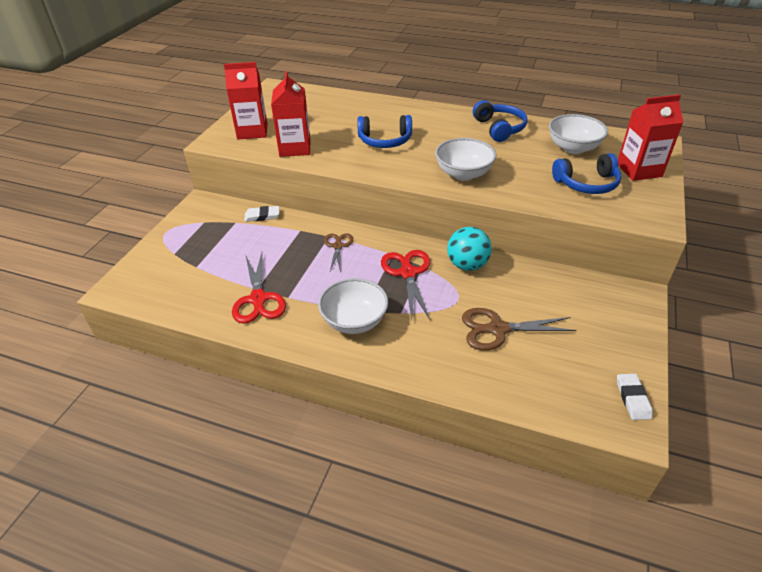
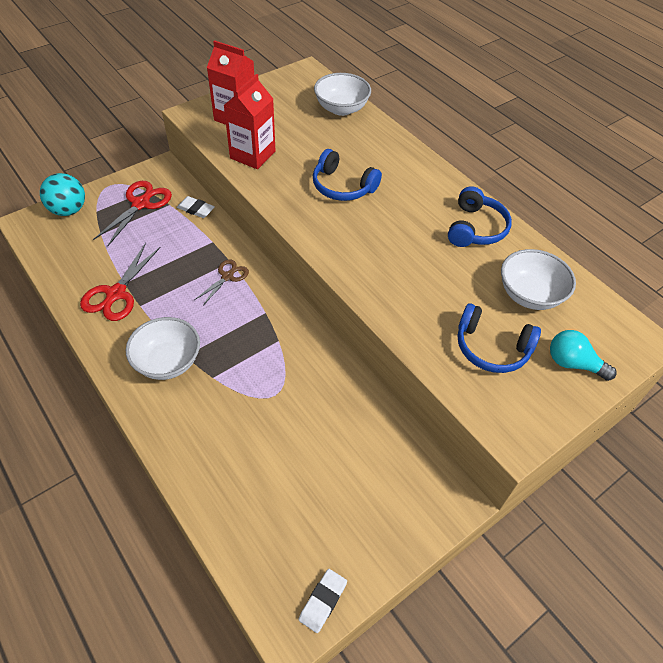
camera: 30 degrees right, 10 degrees up
(408, 273) = (258, 340): red scissors -> red scissors (141, 204)
(463, 174) = (376, 266): white bowl -> white bowl (341, 109)
(467, 265) = (320, 364): turquoise ball -> turquoise ball (68, 210)
(498, 329) = (277, 448): brown scissors -> none
(639, 170) = (573, 363): red carton -> turquoise light bulb

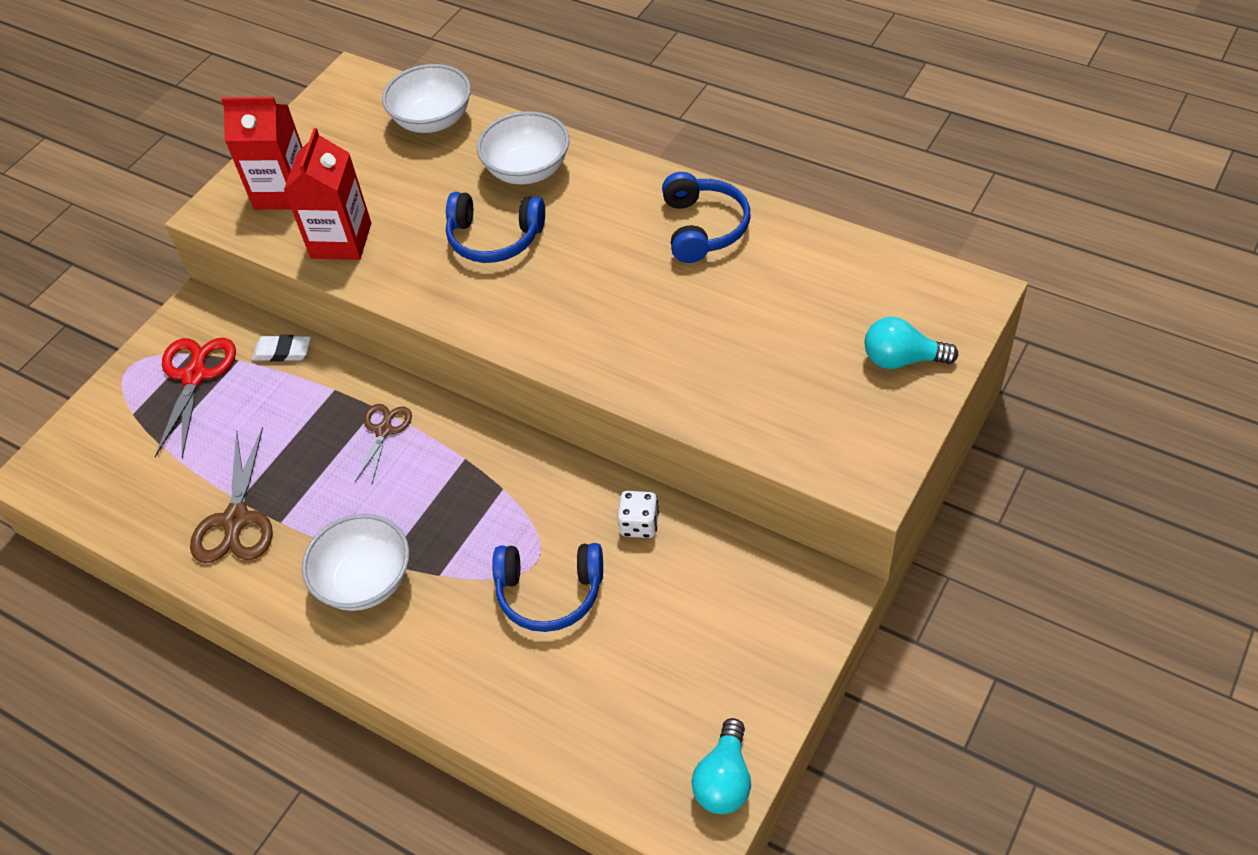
camera: 15 degrees left, 0 degrees up
(68, 210) = (88, 429): turquoise ball -> none
(116, 294) = (236, 520): red scissors -> brown scissors
(322, 601) = (724, 780): white eraser -> turquoise light bulb
(351, 399) = (639, 524): none -> white dice
(491, 347) = (794, 380): blue headphones -> blue headphones (549, 592)
(529, 295) = (812, 291): white bowl -> white bowl (527, 170)

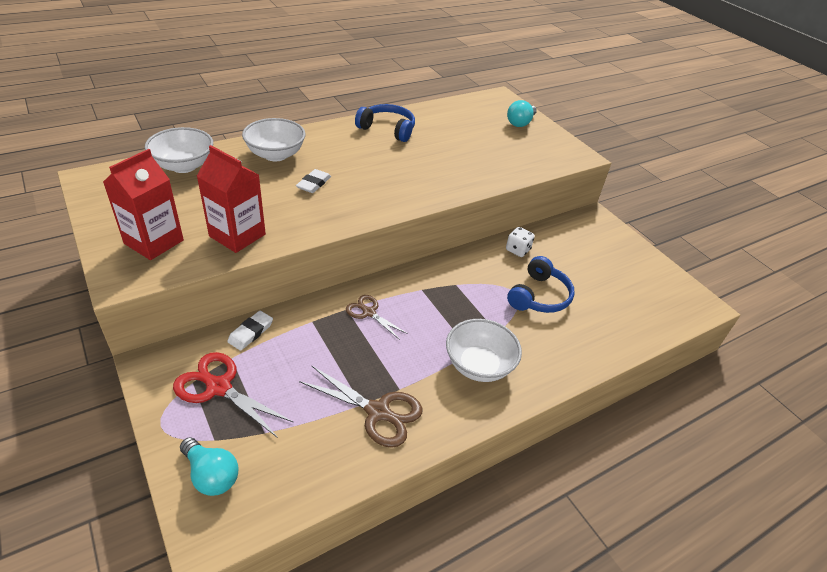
camera: 70 degrees left, 10 degrees down
(494, 238) = (314, 184): blue headphones -> white eraser
(724, 780) = (680, 287): turquoise light bulb -> turquoise light bulb (211, 475)

